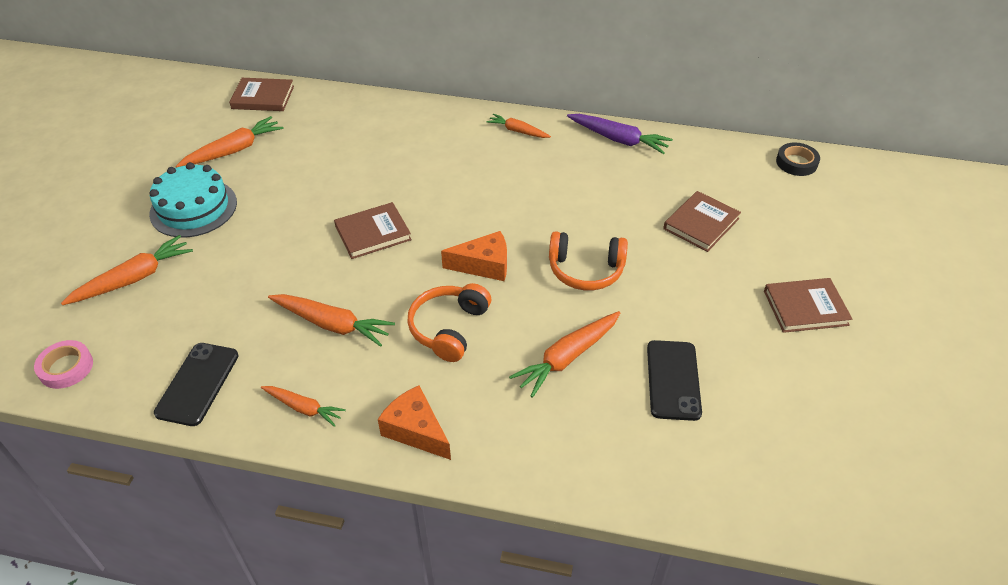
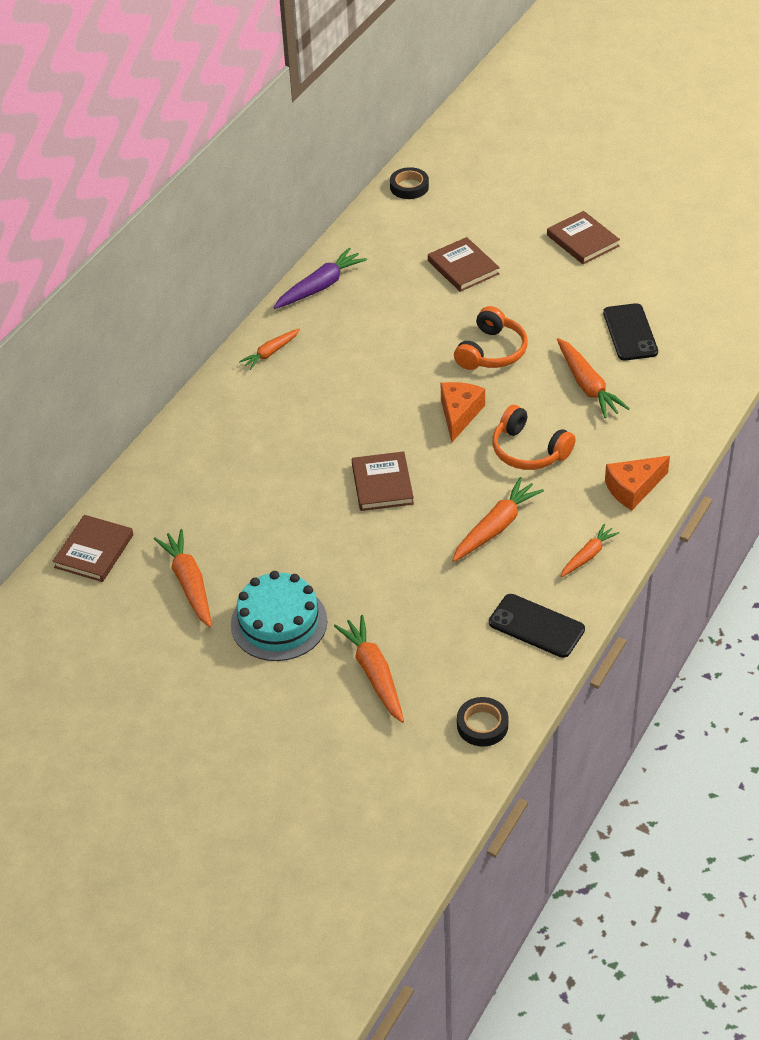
camera: 70 degrees left, 0 degrees up
(66, 367) = (482, 725): pink tape -> black tape
(673, 380) = (630, 332): black phone -> black phone turned 60 degrees clockwise
(805, 308) = (582, 240): brown book -> brown book turned 45 degrees counterclockwise

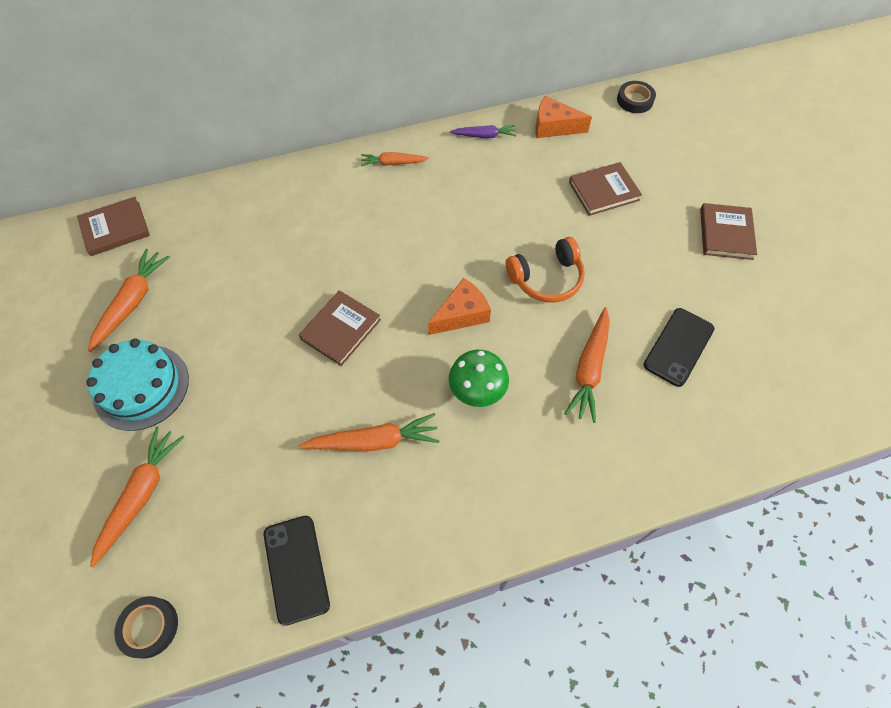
camera: 40 degrees right, 15 degrees up
(320, 286) = (484, 136): purple carrot -> purple carrot, size x0.63
(463, 267) = (603, 191): brown book -> brown book turned 60 degrees clockwise
(529, 450) = (477, 391): orange headphones -> green mushroom
(588, 556) = (411, 537): orange carrot -> none
(633, 488) = (520, 503): orange cheese -> orange cheese (554, 127)

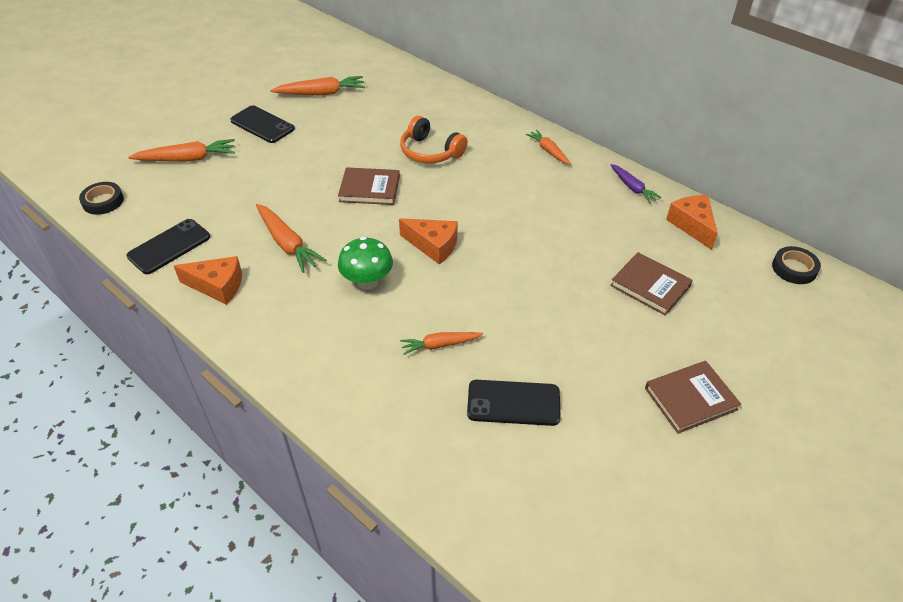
camera: 60 degrees right, 15 degrees down
(115, 228) = (372, 61): brown book -> none
(141, 387) = (262, 125): turquoise cake -> black phone
(397, 536) = (217, 286): none -> orange cheese
(546, 278) = (513, 283): orange headphones -> orange headphones (430, 152)
(589, 369) = (440, 345): orange carrot -> orange carrot, size x0.63

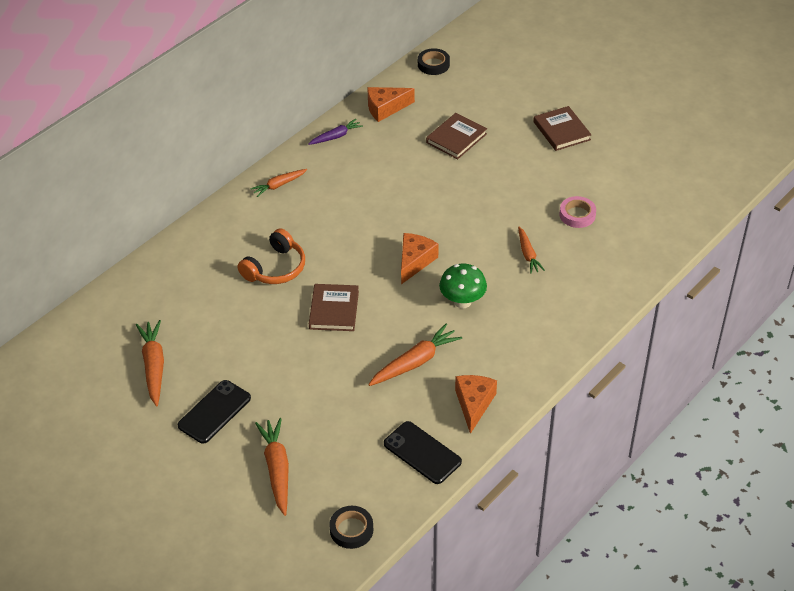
camera: 90 degrees left, 0 degrees up
(513, 403) = (577, 215): black phone -> pink tape

